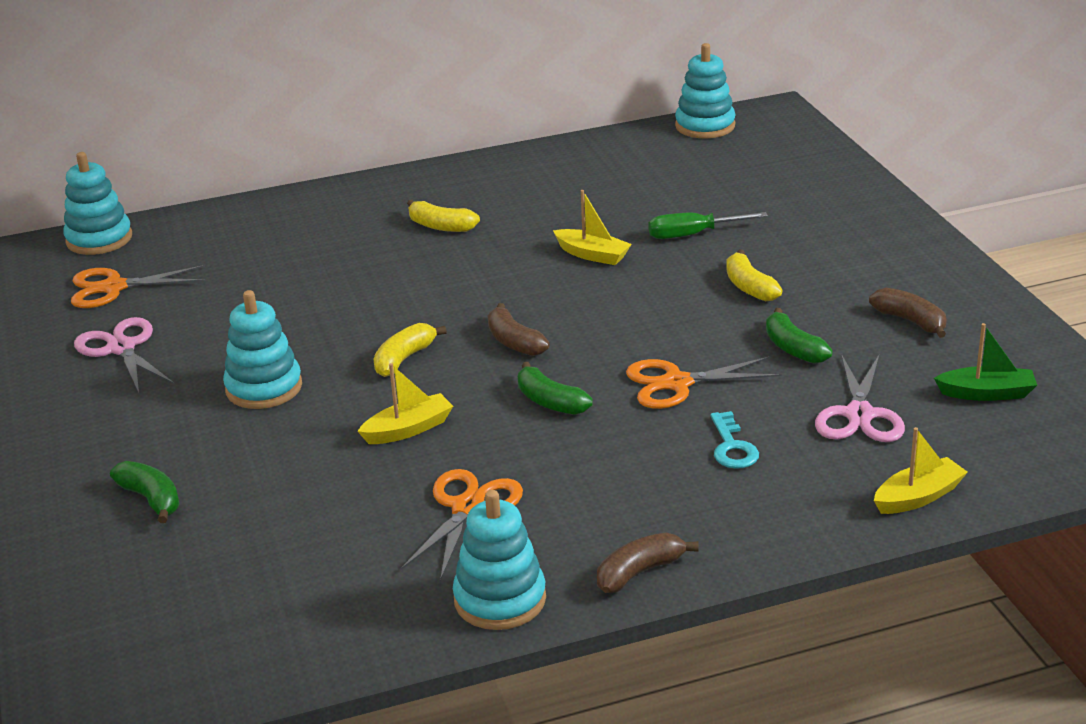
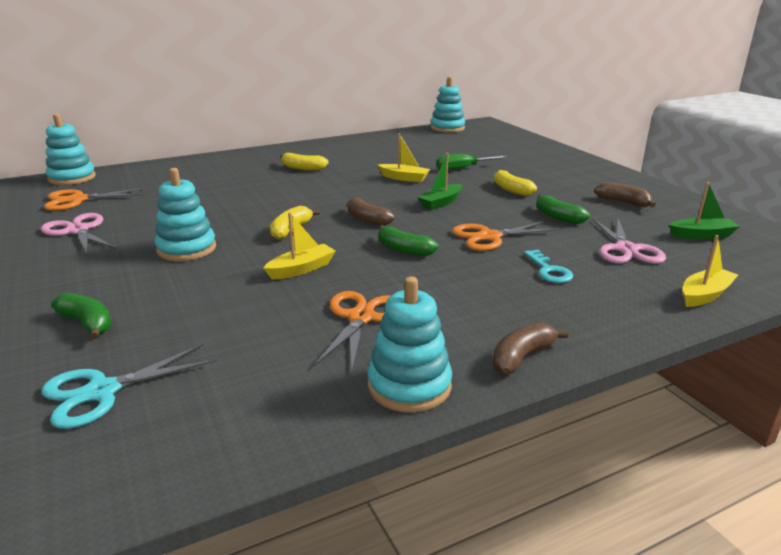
camera: 10 degrees left, 5 degrees down
(176, 586) = (102, 391): none -> turquoise scissors
(631, 312) = (441, 203): none -> green boat

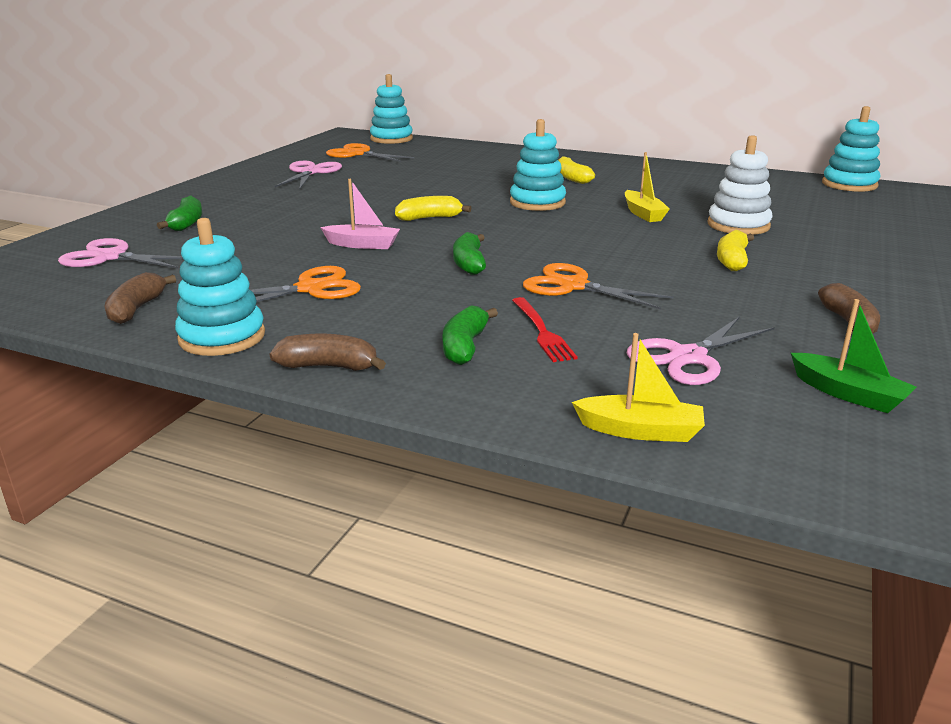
camera: 50 degrees right, 0 degrees up
(102, 391) = (110, 257): turquoise scissors -> pink scissors
(186, 249) = (335, 205): turquoise stacking toy -> turquoise stacking toy (537, 202)
(301, 269) = (362, 245): yellow boat -> pink boat
(367, 219) = (508, 232): brown banana -> brown banana (137, 309)
(441, 203) = (615, 244): green boat -> none
(463, 168) = (738, 225): green screwdriver -> white stacking toy
(549, 270) = (542, 332): turquoise key -> red fork
(558, 217) = (705, 301): green banana -> green banana (465, 346)

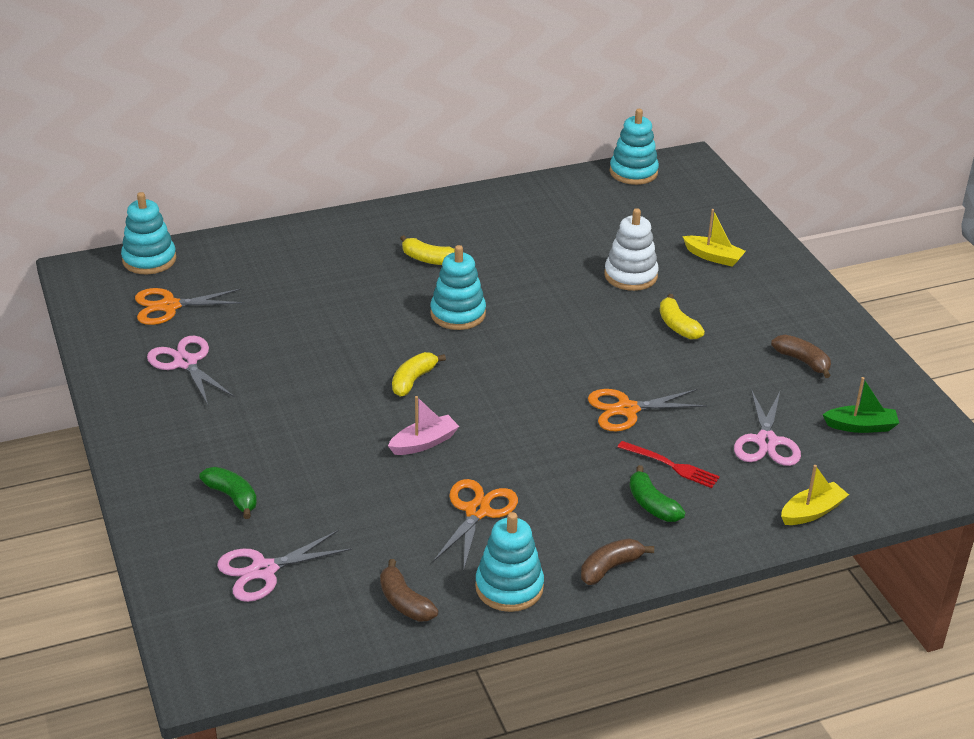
camera: 45 degrees left, 10 degrees up
(469, 263) = (531, 422): green banana -> none
(643, 214) = (552, 291): yellow boat -> yellow boat (713, 257)

